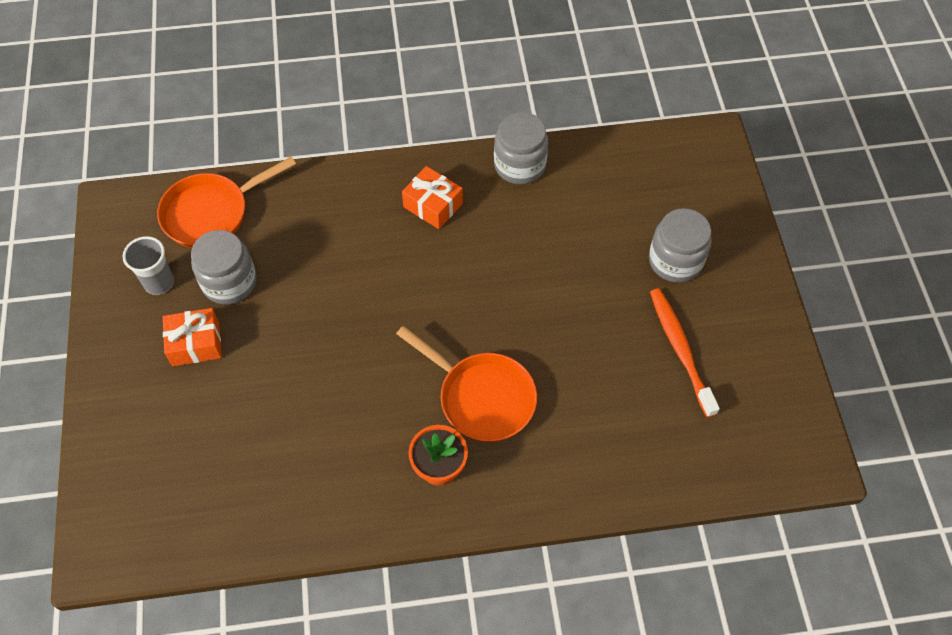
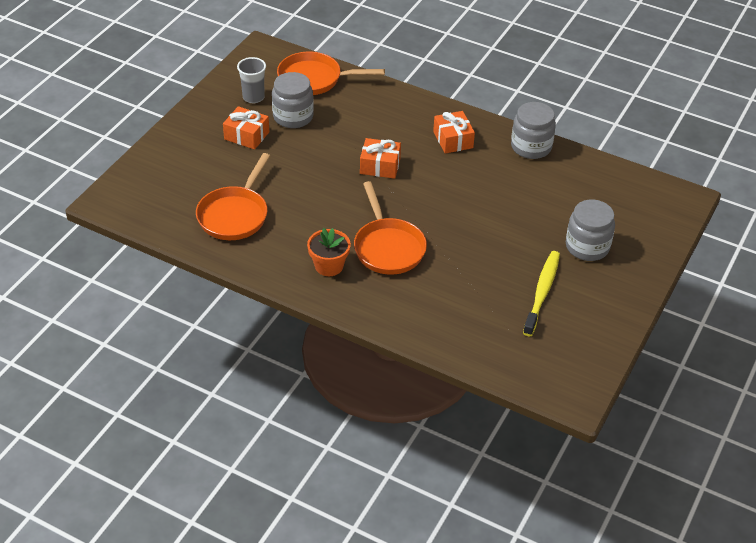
camera: 35 degrees right, 15 degrees down
(274, 468) = (235, 215): none -> orange pan
(384, 290) = (380, 166): none -> orange gift
(680, 350) = (542, 293): orange toothbrush -> yellow toothbrush

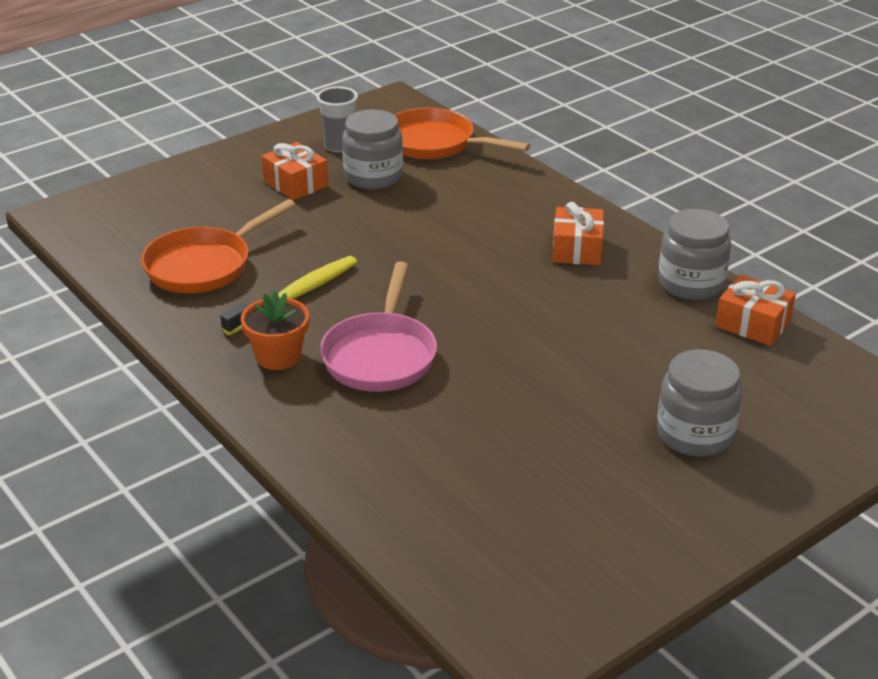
camera: 25 degrees right, 10 degrees down
(380, 166) = (447, 256): orange gift -> orange gift (752, 324)
(388, 247) = (381, 355): orange pan -> pink pan
(542, 293) = (575, 478): yellow toothbrush -> yellow toothbrush (294, 296)

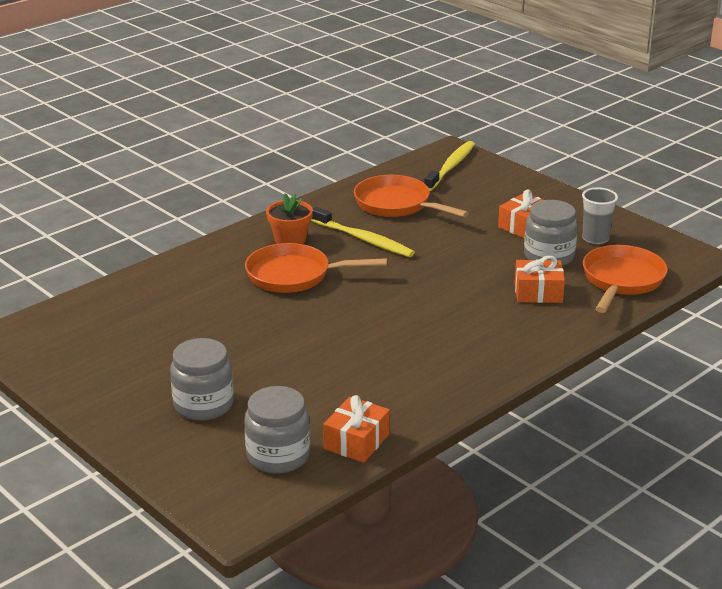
camera: 85 degrees right, 5 degrees down
(111, 218) = (450, 167): none -> yellow toothbrush
(381, 355) = (294, 275): pink pan -> orange pan
(577, 249) = (458, 353): orange gift -> orange gift (538, 292)
(691, 283) = (415, 411): grey jar -> grey jar (278, 456)

